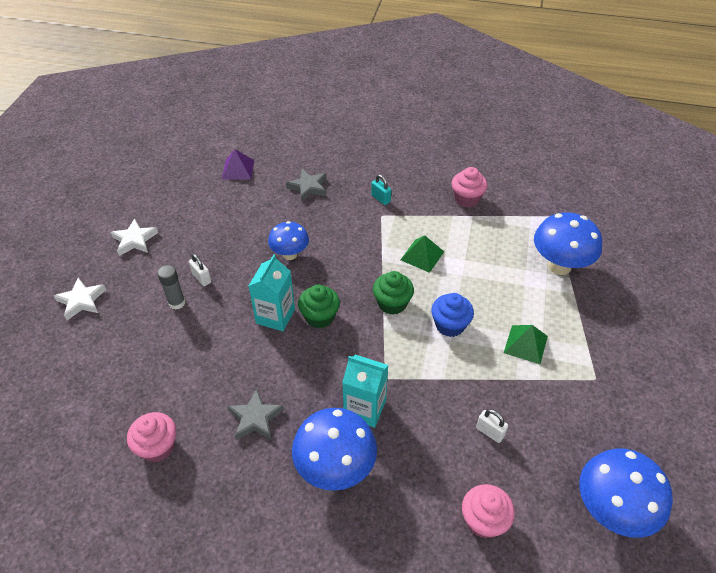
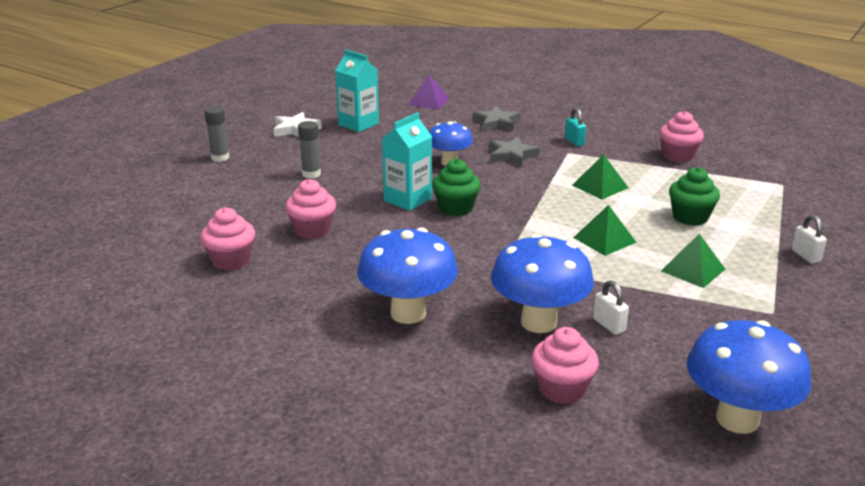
camera: 20 degrees right, 20 degrees down
(81, 301) = (220, 157): white star -> grey glue stick
(202, 278) = (346, 163): white padlock -> white padlock (805, 256)
(211, 382) = (312, 230): none -> pink cupcake
(255, 418) = (343, 262): grey star -> grey star (512, 155)
(365, 408) = (467, 279): turquoise carton -> turquoise carton (358, 124)
(392, 303) = (544, 213): green cupcake -> green cupcake (690, 217)
(450, 325) = (604, 240): blue cupcake -> green pyramid
(559, 266) = (770, 221): blue mushroom -> blue mushroom (538, 322)

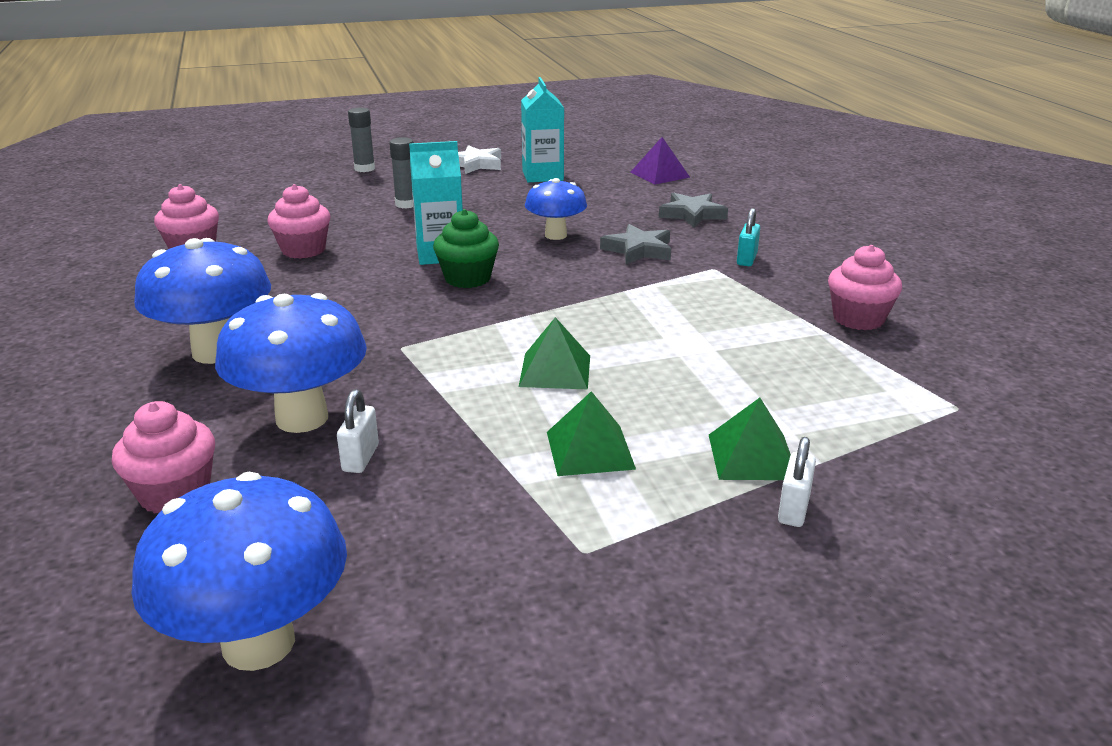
camera: 40 degrees right, 0 degrees up
(600, 186) = (675, 315): green pyramid -> green pyramid (752, 456)
(690, 217) = (720, 391): green cupcake -> none

